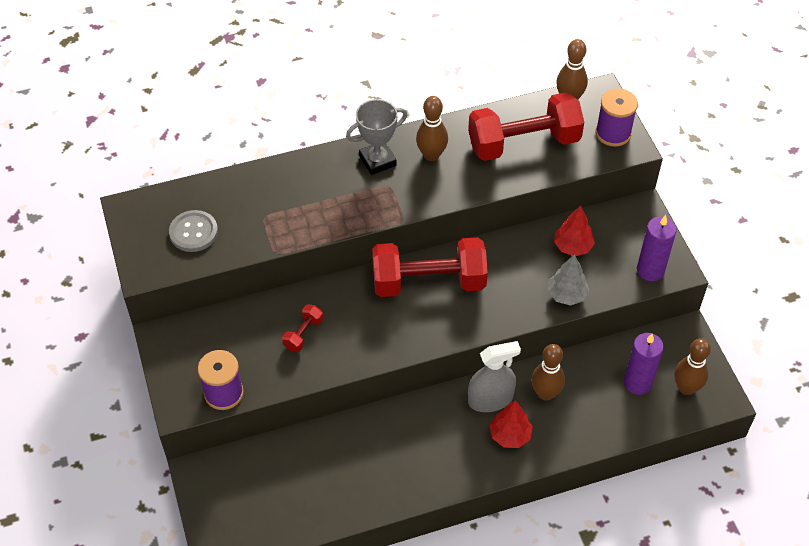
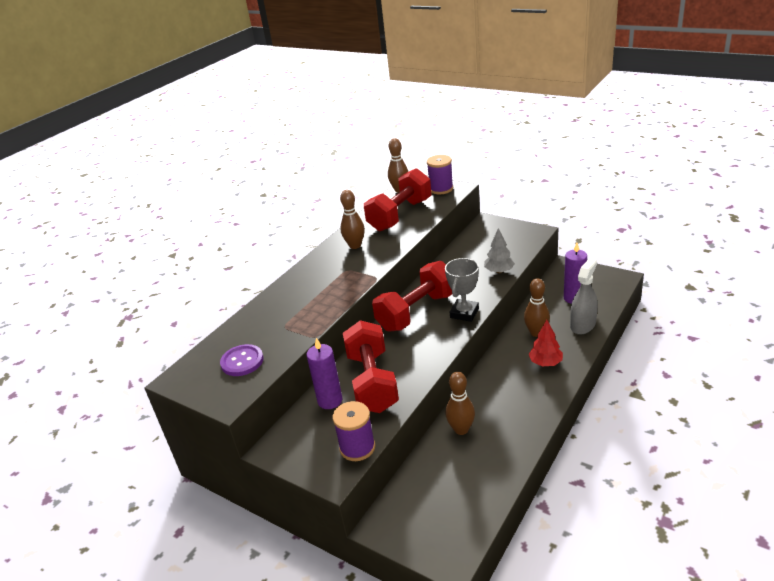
camera: 35 degrees left, 20 degrees down
(193, 232) = (242, 361): grey button -> purple button
(303, 334) = (372, 382): red dumbbell -> red dumbbell, size x2.36
(377, 161) = (325, 264): grey trophy -> grey trophy (464, 313)
(490, 399) = (511, 355): grey spray bottle -> grey spray bottle (583, 325)
(572, 247) = (473, 253): red tree -> none
(650, 270) = (525, 238): purple candle -> purple candle (330, 400)
(686, 388) = (599, 285): brown bowling pin -> brown bowling pin (461, 429)

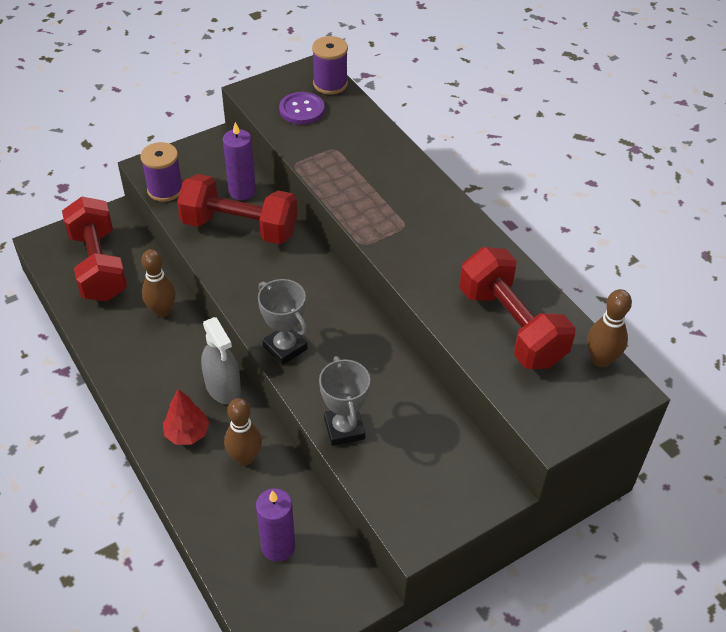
camera: 110 degrees right, 15 degrees up
(355, 245) = (459, 252): brown bowling pin -> none
(416, 312) = (326, 307): red dumbbell -> red dumbbell (99, 265)
(441, 189) = (565, 410): purple spool -> purple spool (330, 84)
(499, 271) = (344, 429): grey tree -> grey trophy
(583, 325) = (216, 517): grey spray bottle -> grey spray bottle (223, 387)

